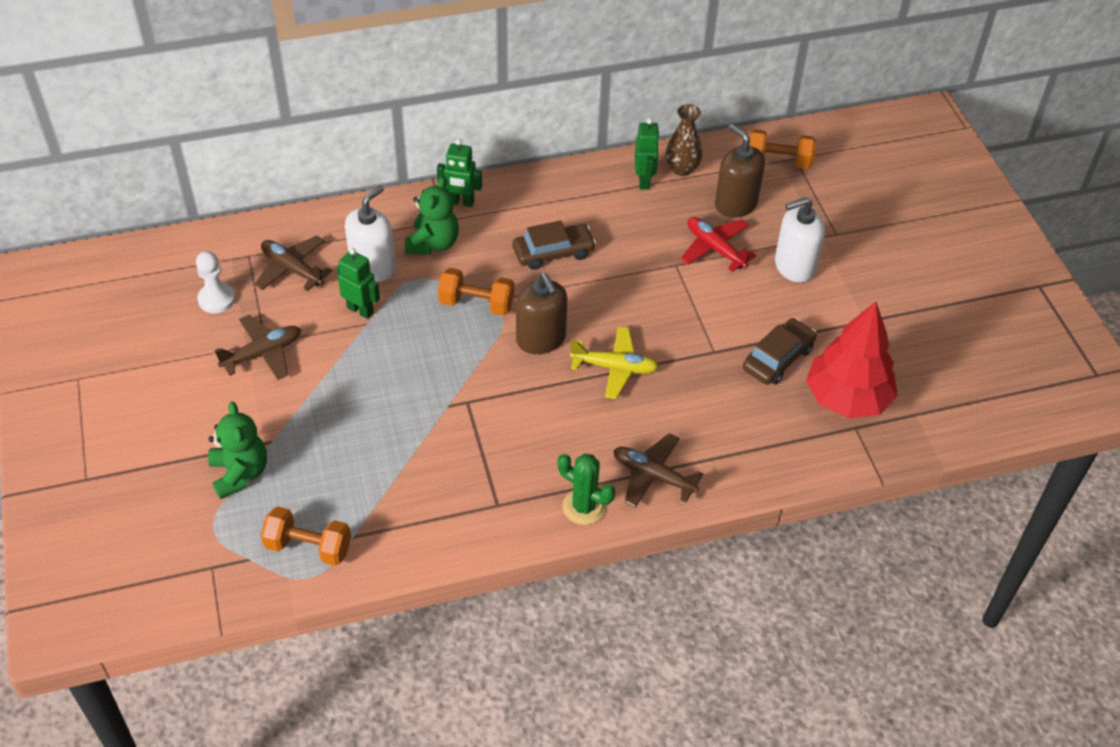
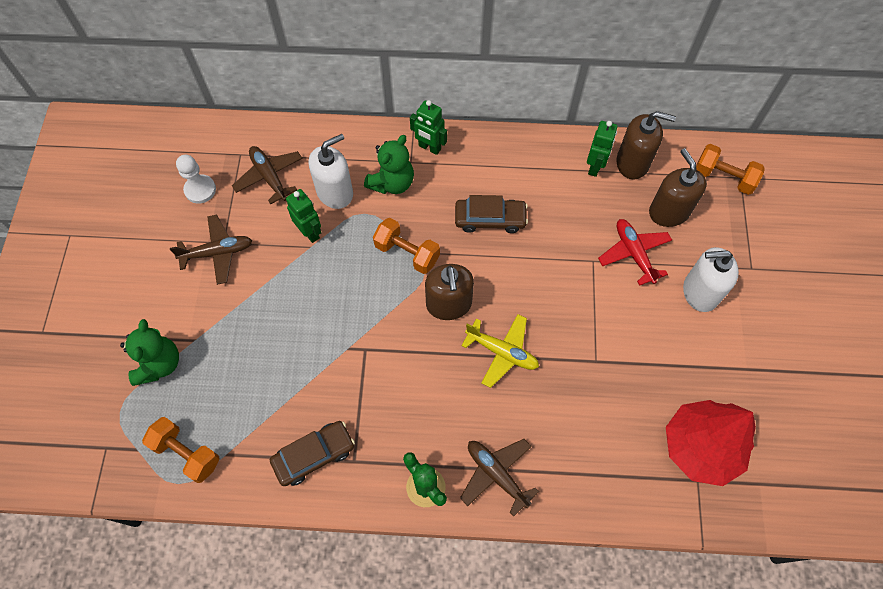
camera: 20 degrees right, 15 degrees up
(682, 169) = (633, 163): brown vase -> brown soap dispenser
(778, 358) = (651, 385): brown car -> brown car (314, 455)

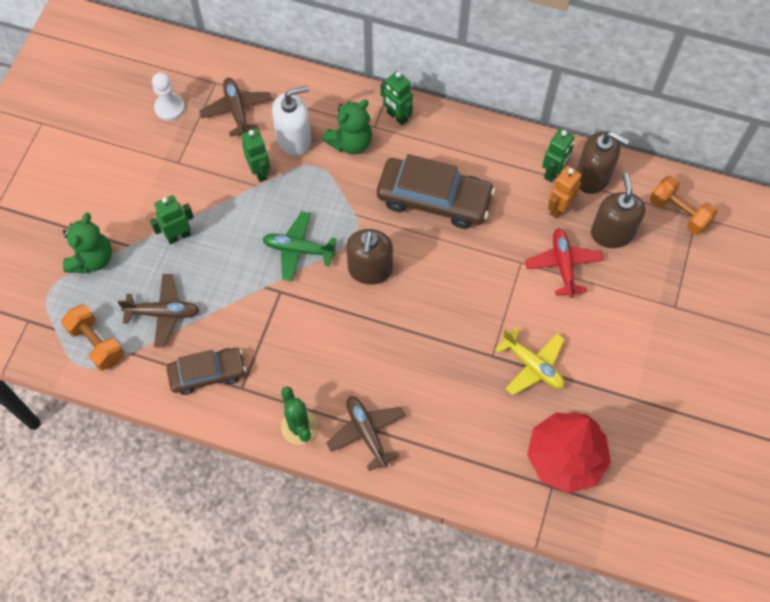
camera: 15 degrees right, 0 degrees up
(217, 253) = (170, 170): brown plane -> brown plane (163, 313)
(244, 317) = (178, 236): none -> green robot
(371, 301) = (298, 249): none -> green plane
(407, 253) = (345, 212): orange dumbbell -> none
(490, 219) = (434, 199): brown car -> brown car, size x1.59
(502, 352) = (406, 325): yellow plane -> yellow plane (532, 365)
(611, 200) = (558, 208): none -> orange robot
(700, 292) = (615, 317): white soap dispenser -> none

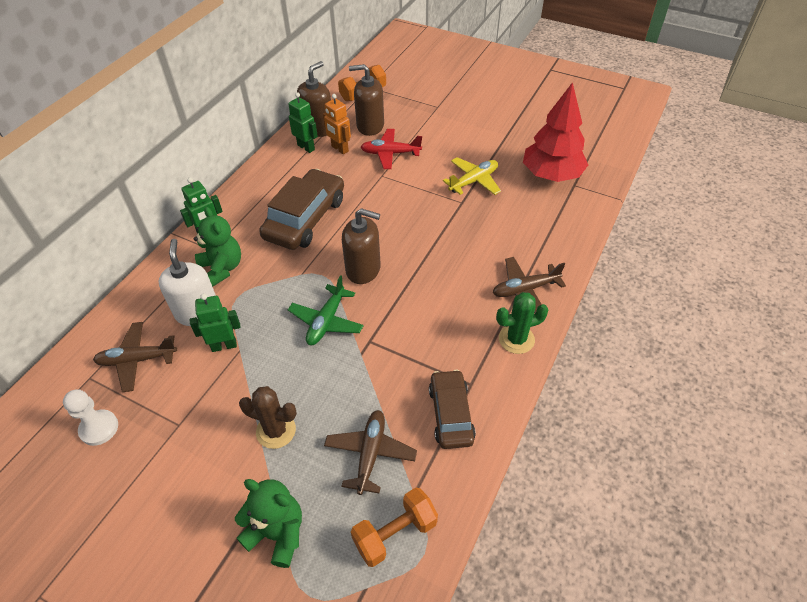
camera: 80 degrees left, 15 degrees down
(178, 236) = (276, 431): green robot -> brown cactus

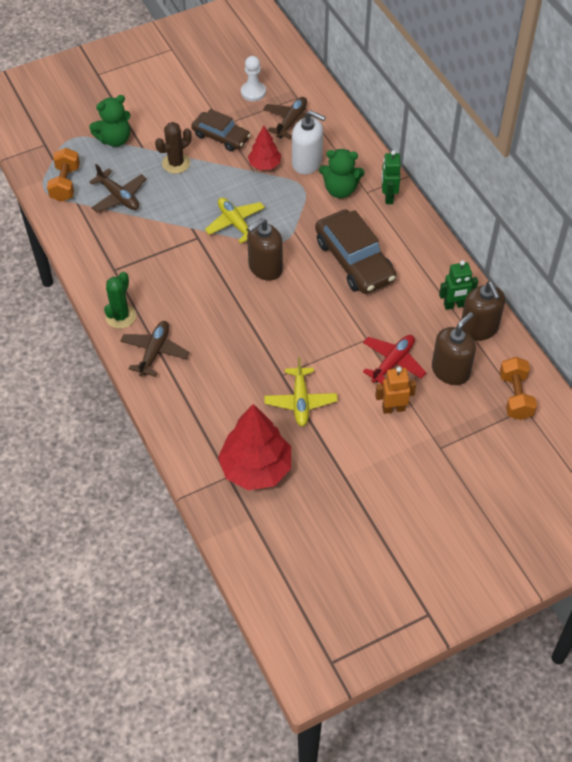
camera: 125 degrees right, 5 degrees up
(224, 345) = (264, 165): green robot -> red tree
(326, 321) = (236, 223): green plane -> yellow plane
(339, 149) = (432, 328): orange robot -> orange robot (393, 408)
(451, 414) = (105, 247): brown car -> brown car (221, 137)

